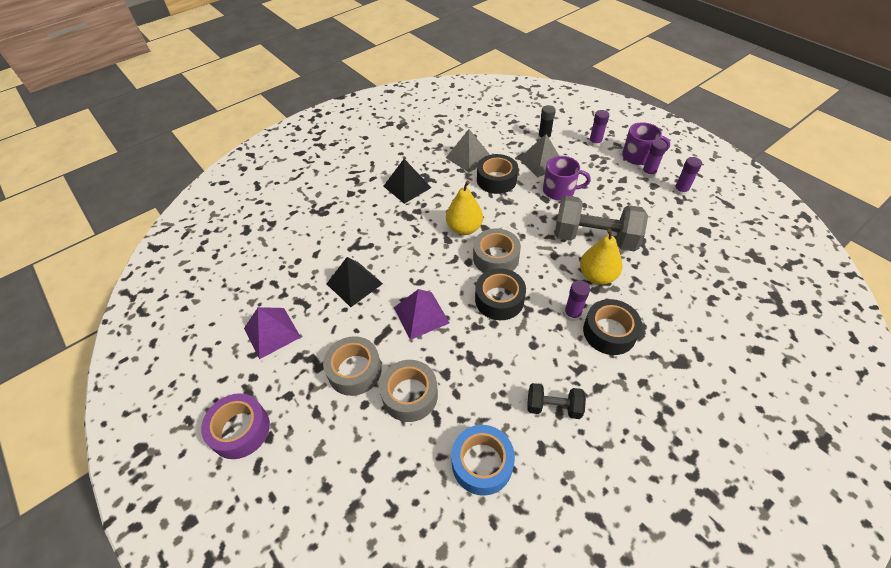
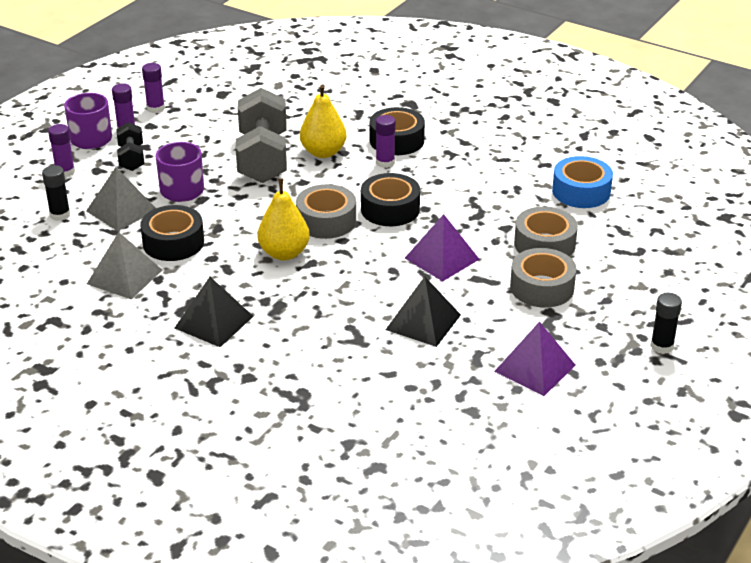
camera: 110 degrees left, 15 degrees down
(240, 430) = (662, 346): purple tape -> black glue stick
(553, 407) = (500, 162): black dumbbell -> black dumbbell (131, 158)

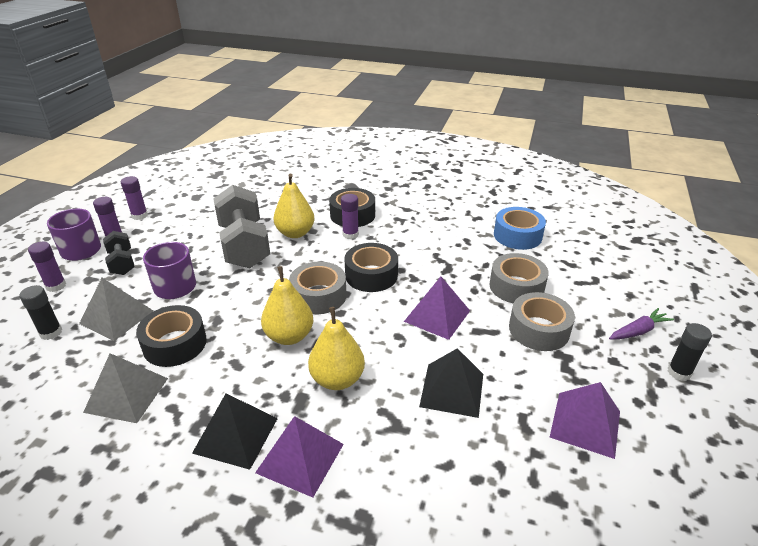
camera: 15 degrees left, 0 degrees up
(264, 347) = (300, 458): none -> purple pyramid
(318, 296) = (337, 379): none -> yellow pear
(648, 306) = (638, 331): none -> purple carrot

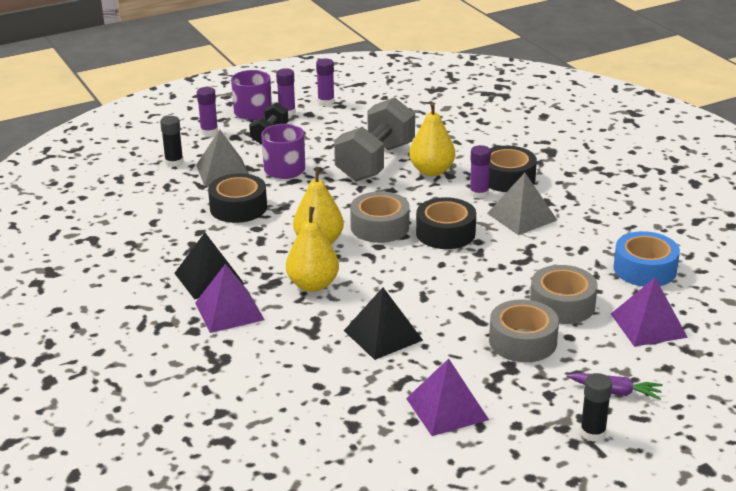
camera: 45 degrees right, 5 degrees down
(127, 395) = (176, 222): grey pyramid -> grey pyramid (522, 217)
(437, 315) = (452, 287): purple pyramid -> purple pyramid (648, 325)

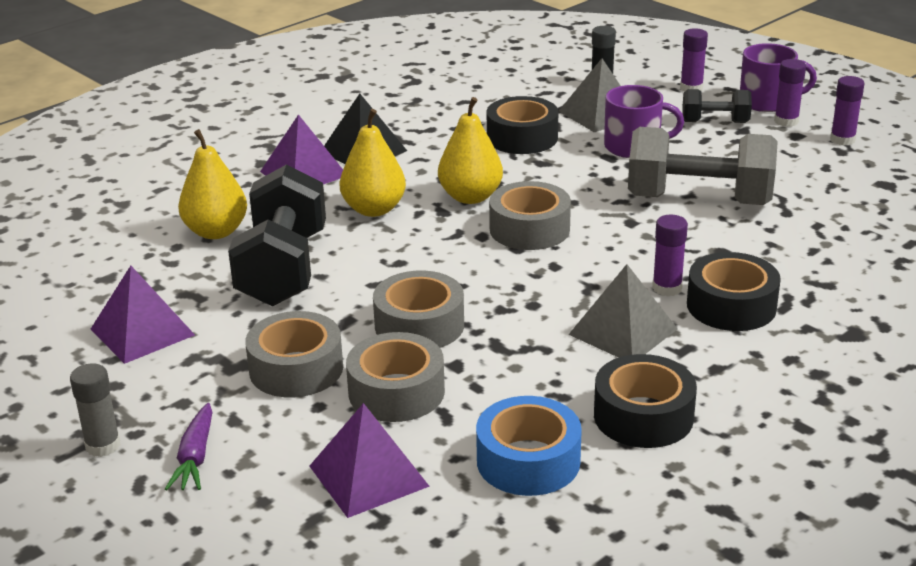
camera: 75 degrees right, 0 degrees up
(383, 335) = (283, 269): black pyramid -> black dumbbell
(432, 171) = (706, 243): yellow pear -> yellow pear (216, 231)
(445, 233) = (540, 277): black tape -> black tape (643, 416)
(486, 286) = (419, 325): none -> grey tape
(593, 433) = (103, 446): black glue stick -> grey glue stick

